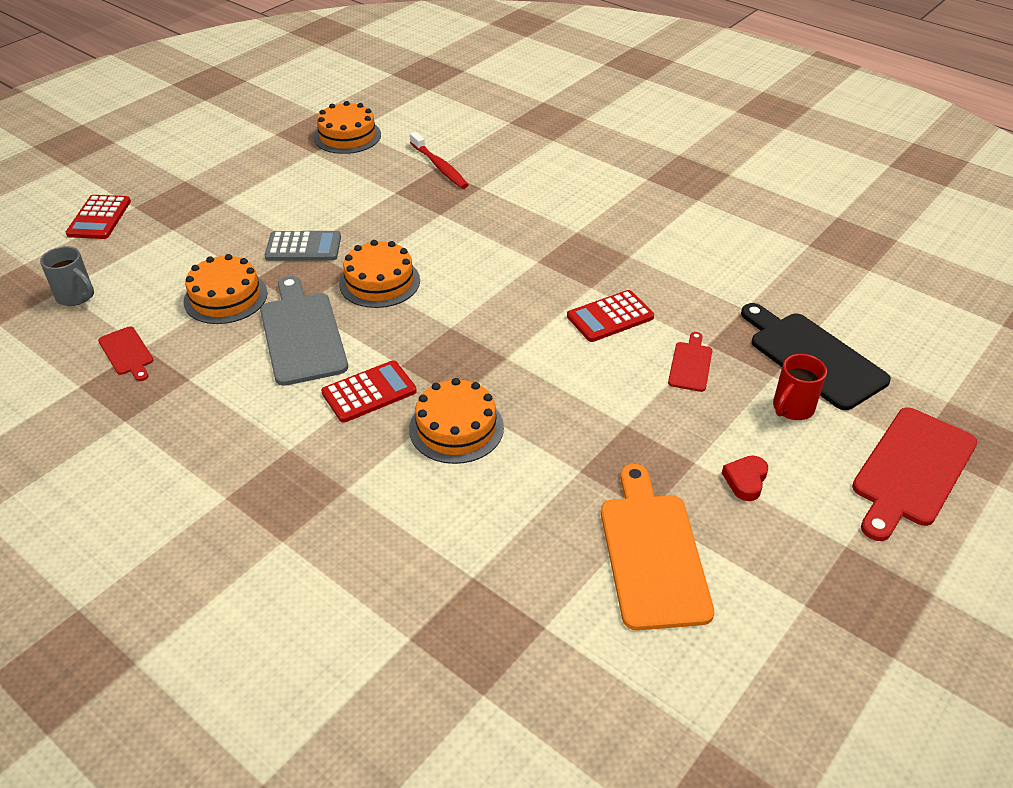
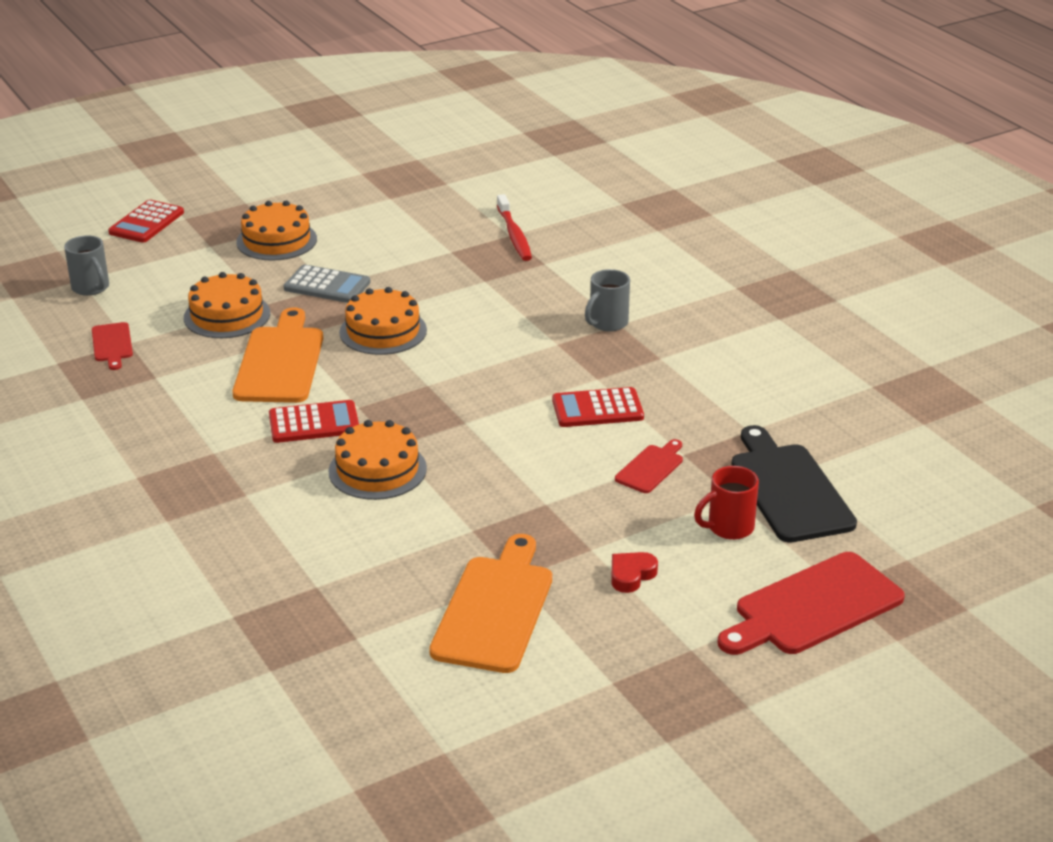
camera: 20 degrees right, 10 degrees down
(302, 334) = (280, 361): grey cutting board -> orange cutting board
(347, 136) = (435, 188): orange cake -> orange cake (276, 240)
(566, 233) = (607, 323): none -> grey mug

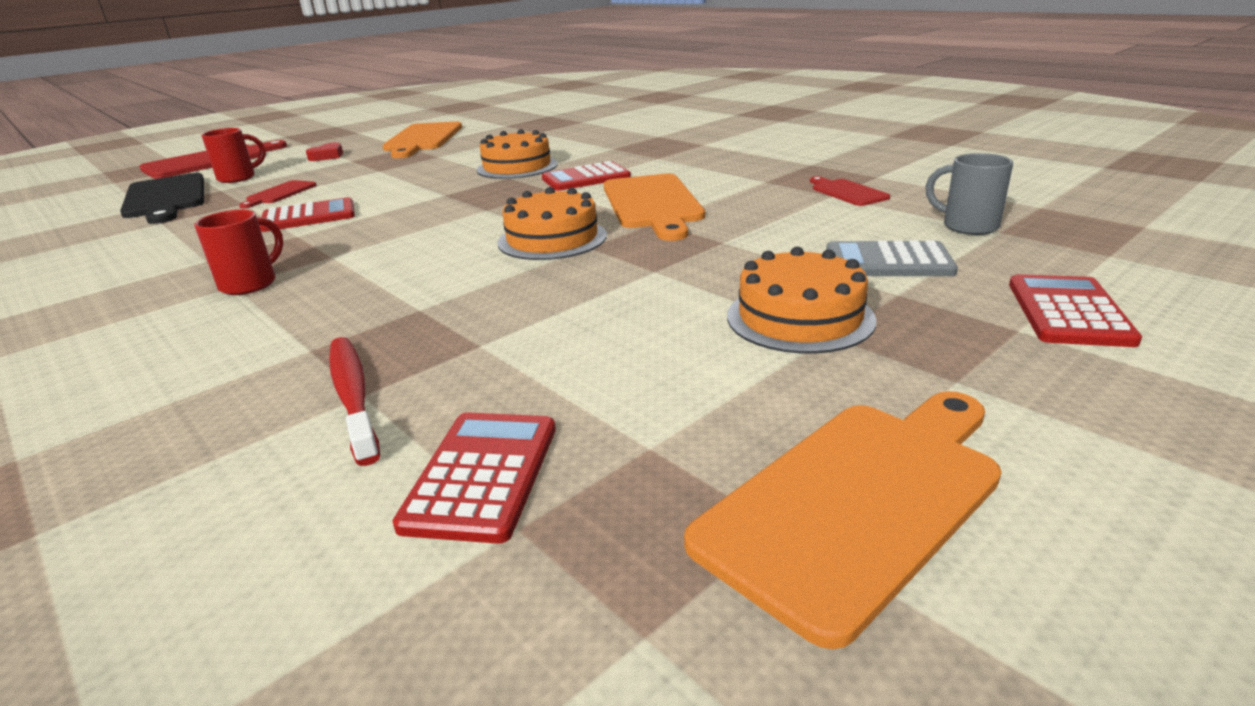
camera: 170 degrees right, 5 degrees down
(227, 315) = (756, 227): orange cake -> none
(327, 285) = (657, 271): grey calculator -> grey calculator (888, 262)
(330, 175) = (858, 500): none -> orange cutting board
(457, 198) = (482, 475): none -> red calculator
(607, 323) = (251, 284): grey mug -> red mug

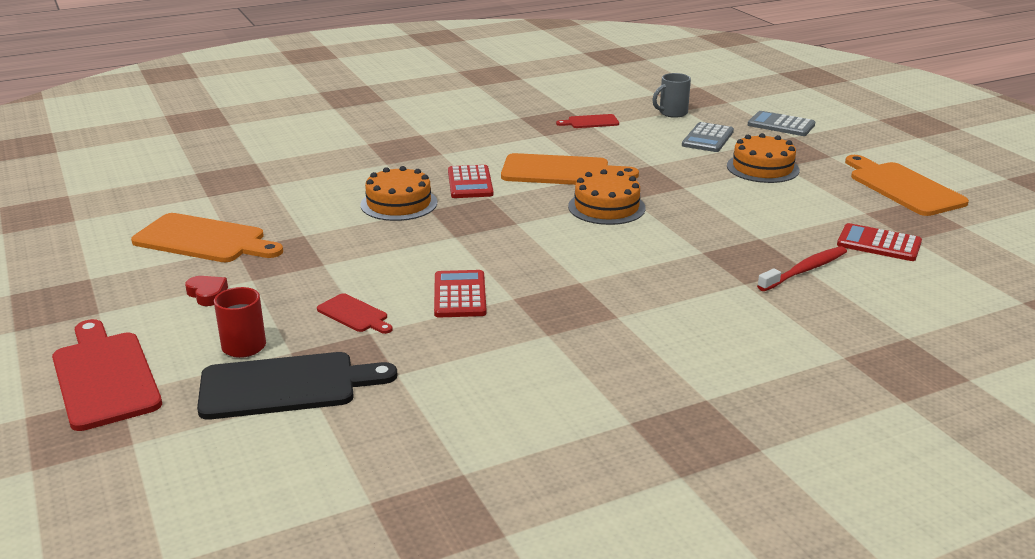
camera: 75 degrees left, 0 degrees up
(251, 284) = (619, 310): red mug -> none
(353, 396) = (804, 270): red toothbrush -> red toothbrush turned 150 degrees clockwise
(1068, 312) = (781, 125): red calculator -> grey calculator

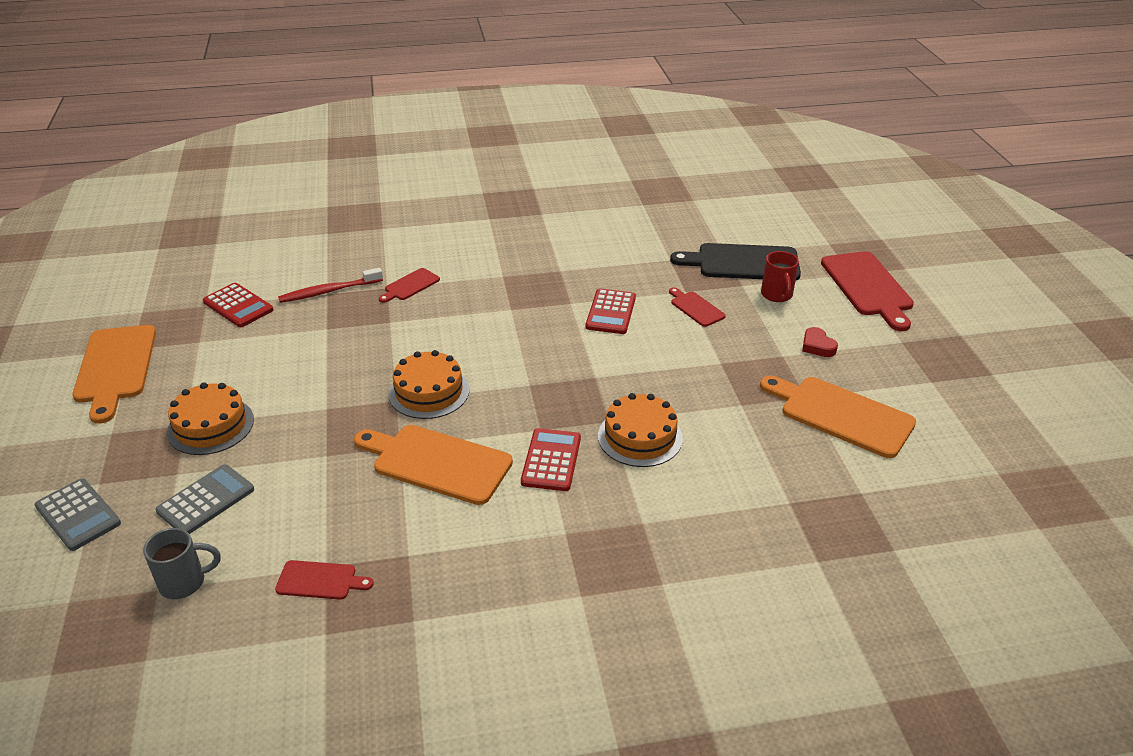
camera: 165 degrees left, 10 degrees up
(720, 289) = (410, 285): none -> red cutting board

